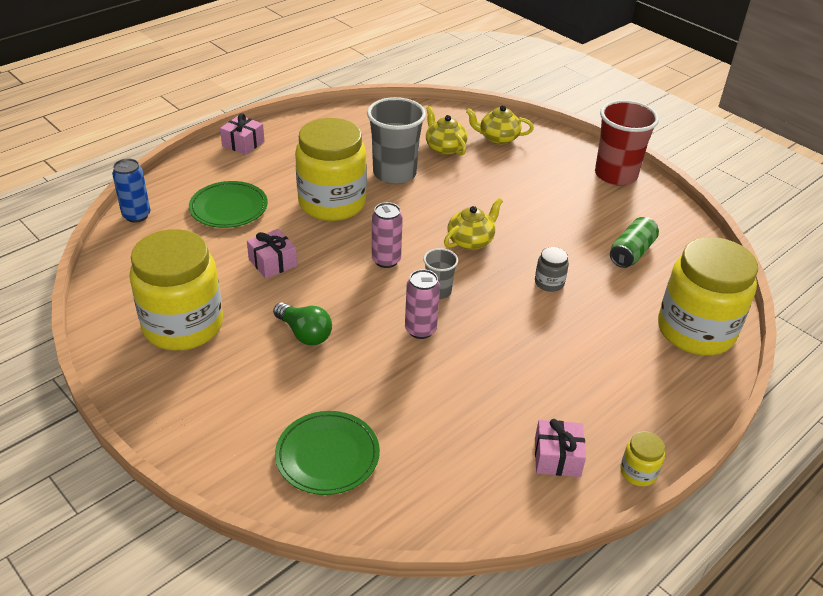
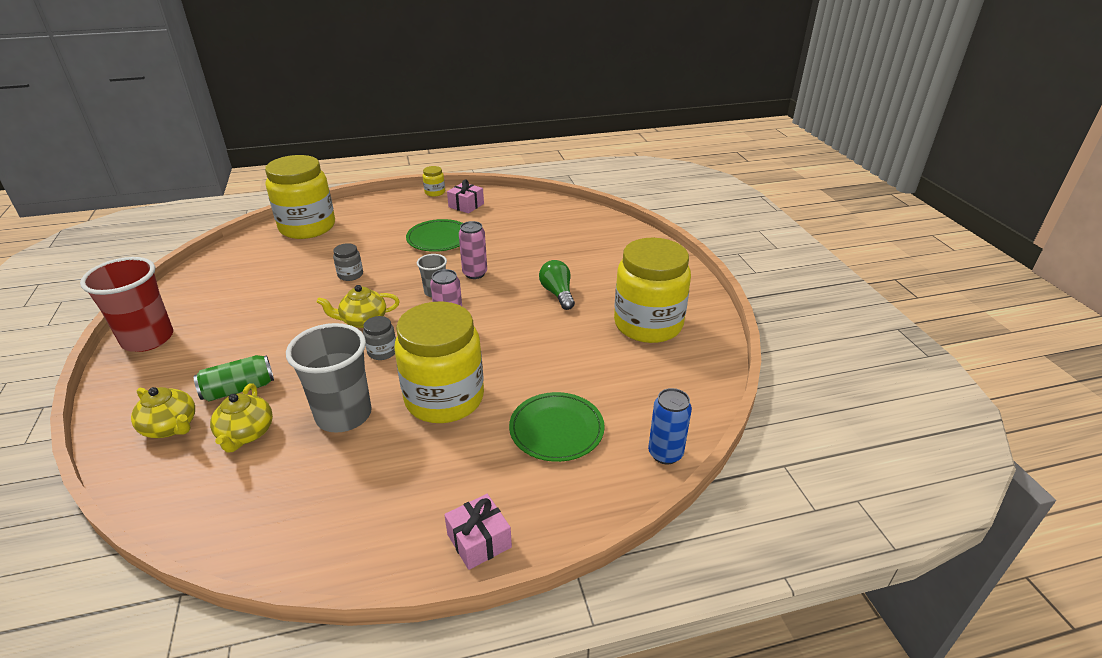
camera: 150 degrees left, 5 degrees down
(272, 262) = (547, 353): pink gift -> none
(327, 455) = (586, 235): green plate -> green plate (439, 238)
(420, 220) = (382, 352): none -> grey jar
(631, 252) = (261, 276): green can -> green can (239, 389)

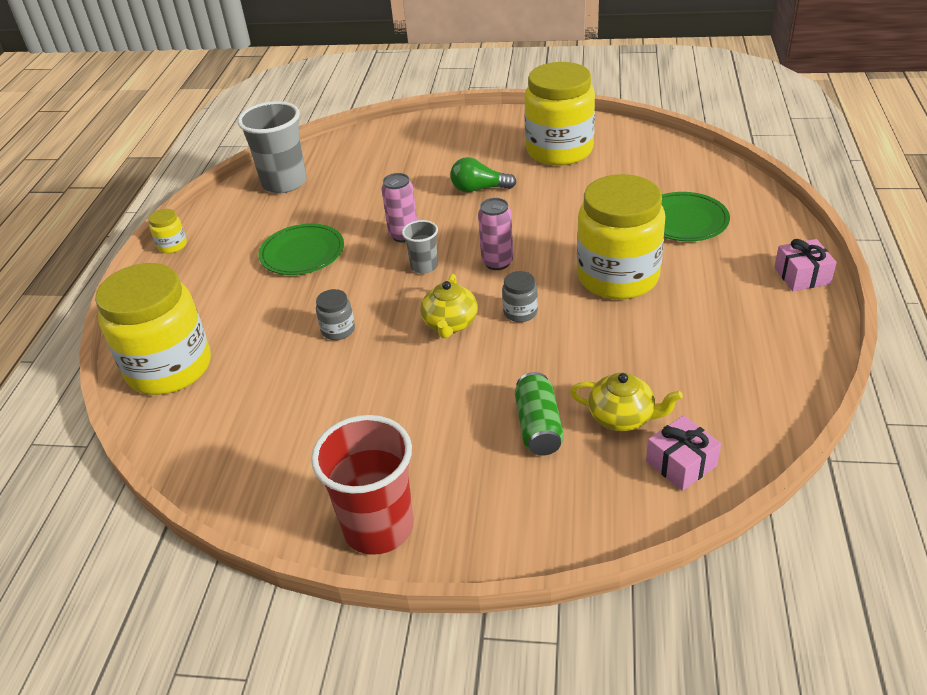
camera: 65 degrees left, 5 degrees up
(171, 427) = (587, 483): yellow teapot -> none
(344, 415) = (618, 344): grey cup -> grey cup (284, 183)
(466, 205) = (234, 224): pink gift -> pink gift (681, 463)
(665, 454) = (729, 175): blue can -> none

